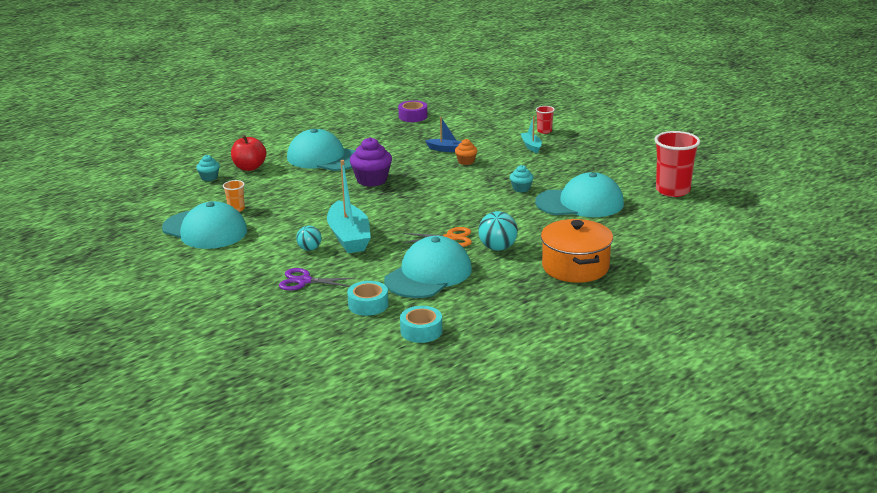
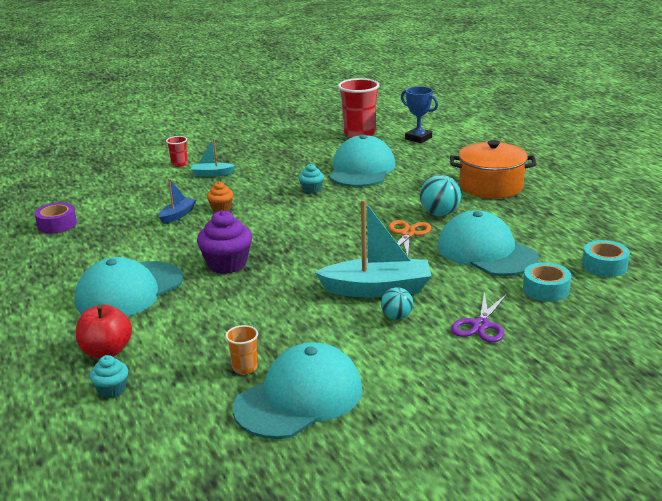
camera: 75 degrees left, 0 degrees up
(683, 220) = (418, 138): none -> blue trophy

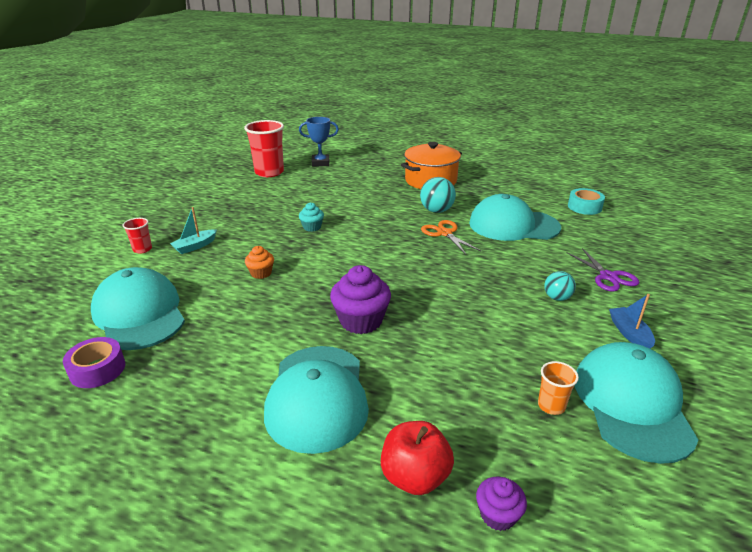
camera: 45 degrees left, 5 degrees up
(112, 390) = (497, 515): turquoise cupcake -> purple cupcake
(177, 215) = (229, 297): blue boat -> blue boat (629, 333)
(361, 169) = (321, 198): turquoise cap -> turquoise cap (139, 314)
(377, 289) = (506, 284): turquoise boat -> none
(546, 289) = (589, 235): turquoise tape -> none

